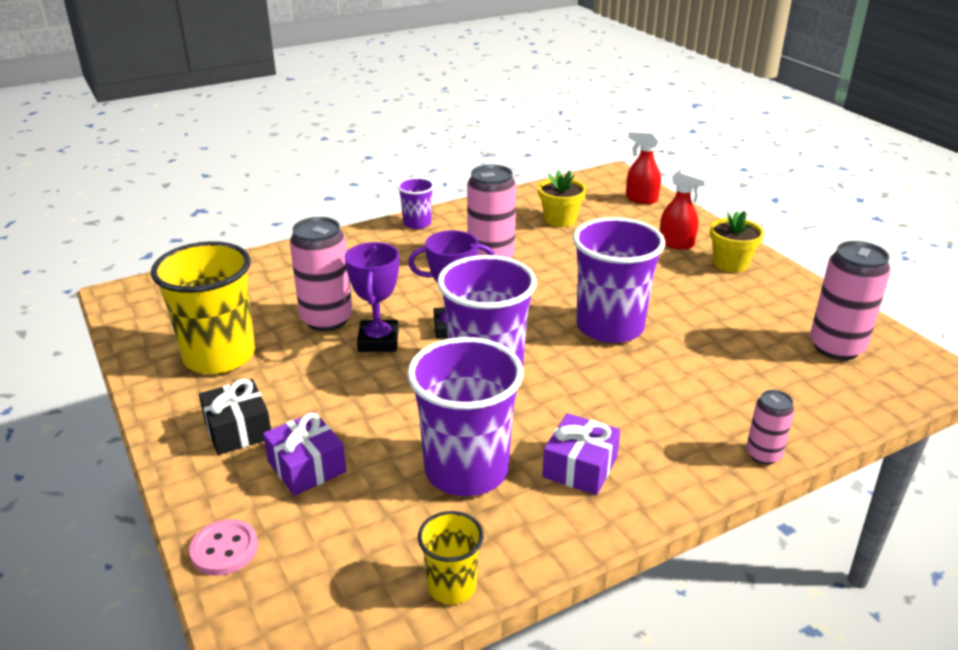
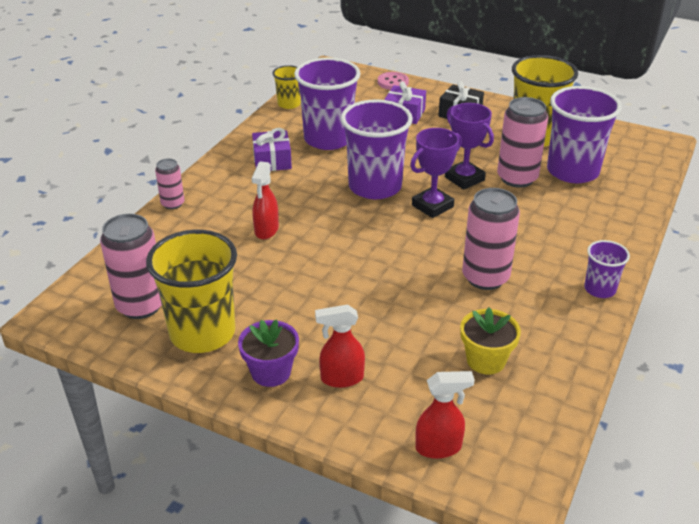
camera: 145 degrees right, 5 degrees up
(610, 327) = (327, 251): purple cup -> purple cup (572, 171)
(658, 372) = (266, 230): none -> red spray bottle
(730, 263) = (271, 372): yellow flower pot -> purple flower pot
(778, 306) = (202, 333): none -> yellow cup

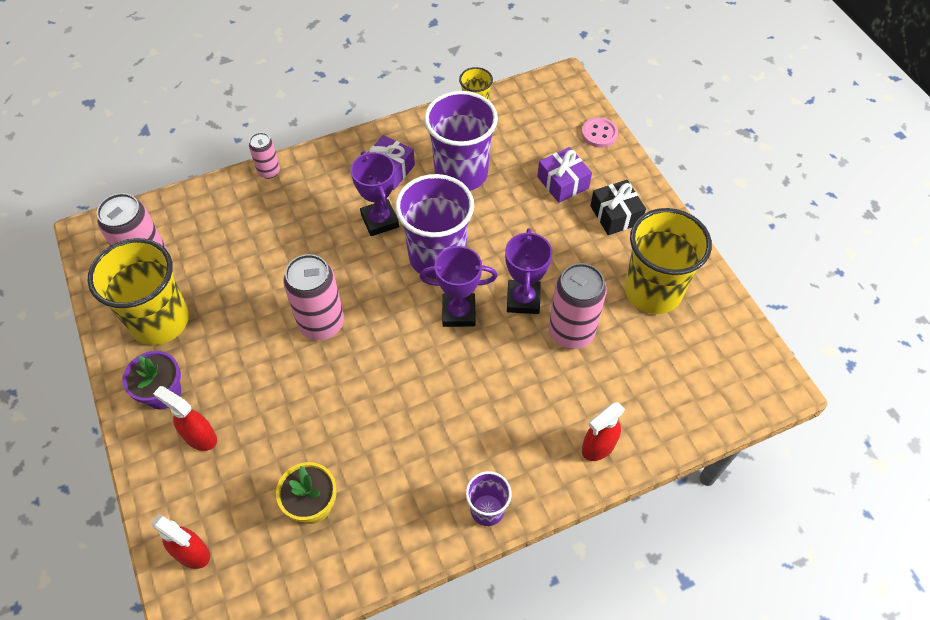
camera: 40 degrees right, 20 degrees up
(266, 230) = (304, 248): red spray bottle -> red spray bottle (598, 447)
(304, 188) = (380, 221): none -> purple trophy
(485, 277) = (409, 423): pink can -> pink can (321, 323)
(572, 171) = (634, 360): purple cup -> none

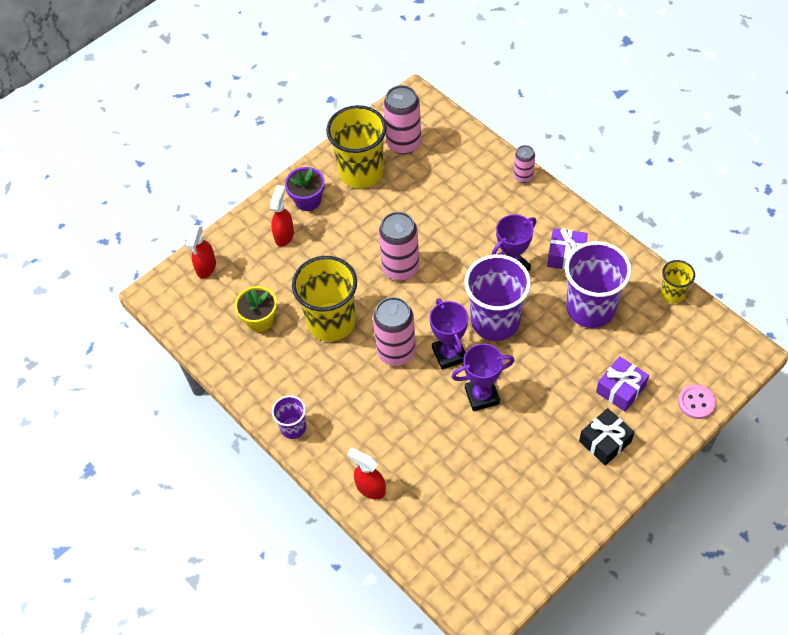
camera: 75 degrees right, 0 degrees up
(571, 332) = (466, 440): pink can -> pink can (396, 352)
(653, 291) = (535, 492): yellow cup -> yellow cup (331, 322)

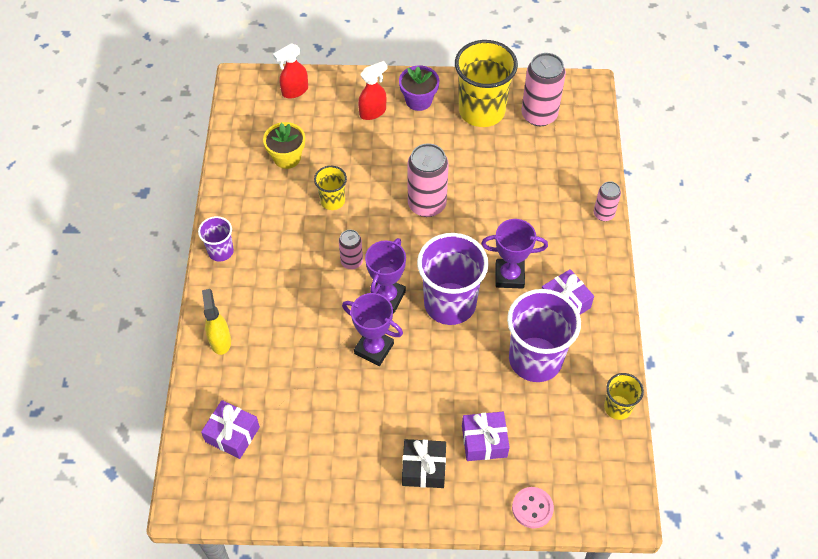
camera: 40 degrees right, 0 degrees up
(331, 322) = (332, 201): yellow cup -> yellow cup, size x0.51
(370, 488) = (220, 340): red spray bottle -> yellow spray bottle
(396, 352) = (351, 261): pink can -> pink can, size x0.55
(457, 541) = (232, 434): none -> purple gift

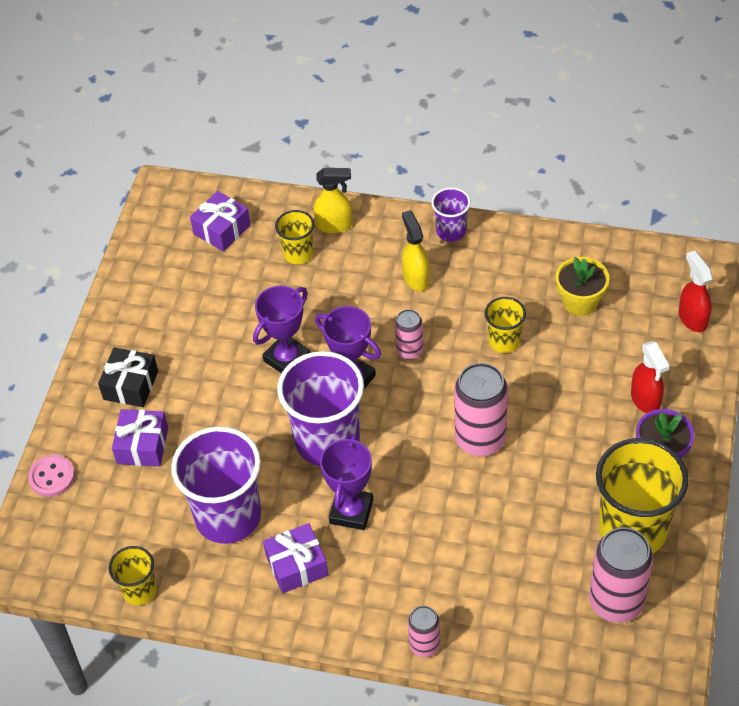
camera: 105 degrees right, 5 degrees down
(256, 363) = (298, 254): none -> yellow cup
(275, 269) = (416, 278): none -> yellow spray bottle

